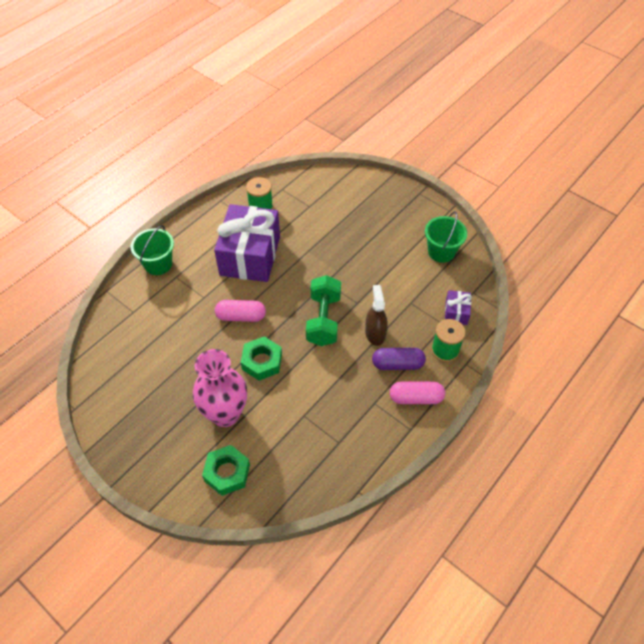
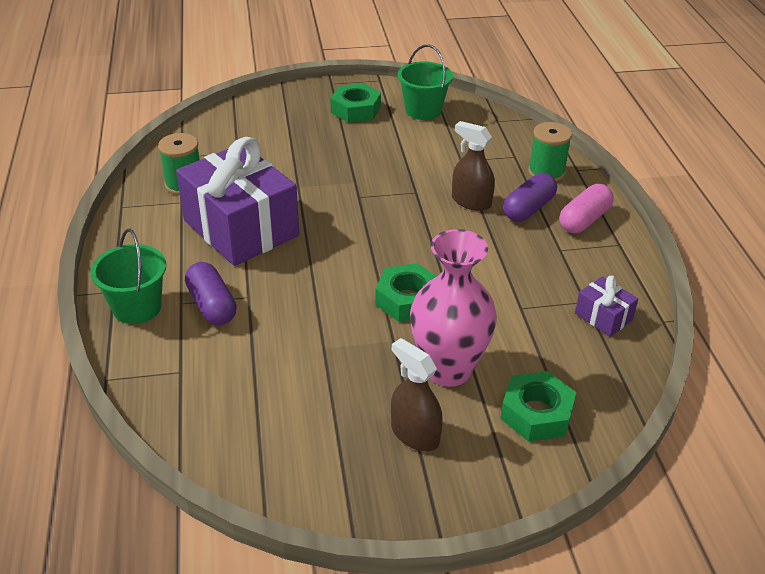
camera: 50 degrees left, 15 degrees down
(169, 429) = (415, 434): none -> brown spray bottle
(184, 289) = (212, 305): none -> purple capsule
(241, 316) = (320, 281): pink capsule -> none
(323, 320) = (408, 225): green dumbbell -> none
(405, 222) = (355, 110): none -> green nut
(456, 312) = (509, 142): purple gift -> purple gift (603, 317)

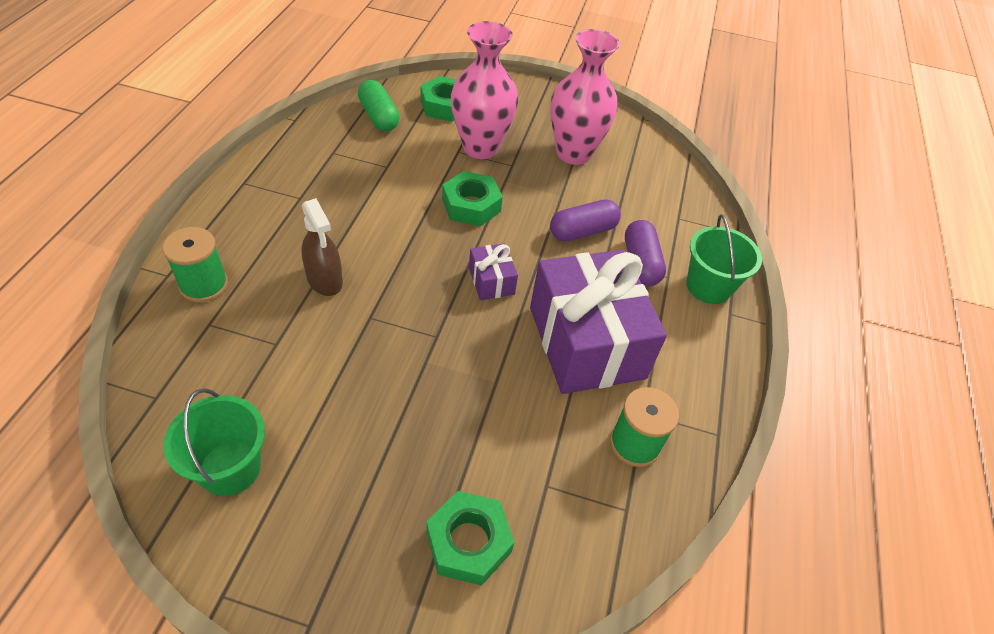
camera: 160 degrees left, 10 degrees up
(336, 409) = (573, 153): none -> pink vase
(355, 110) = (324, 517): green nut -> green nut (468, 542)
(415, 434) = (531, 123): brown spray bottle -> none
(528, 209) = (278, 248): purple capsule -> purple capsule (582, 231)
(584, 220) = (242, 215): pink capsule -> none
(590, 362) = (379, 117): none -> green capsule
(603, 317) = (333, 137): purple gift -> purple gift (491, 281)

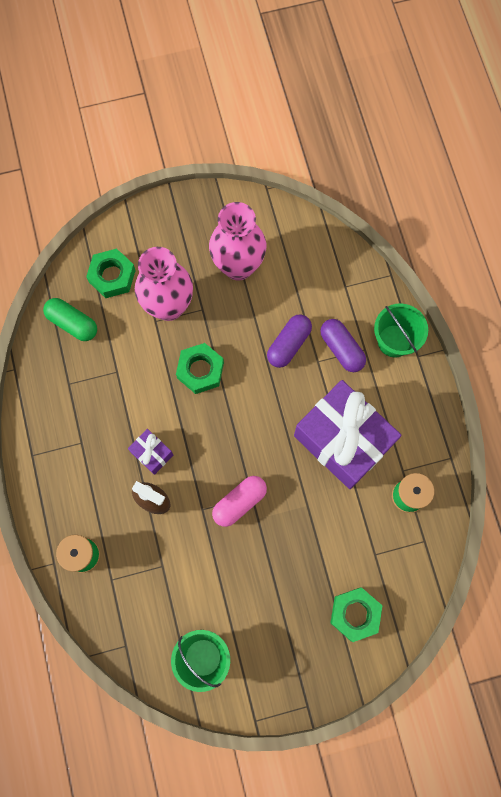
camera: 25 degrees left, 25 degrees up
(417, 334) = (239, 502): none -> pink capsule
(491, 281) = (256, 430): purple gift -> purple gift (152, 453)

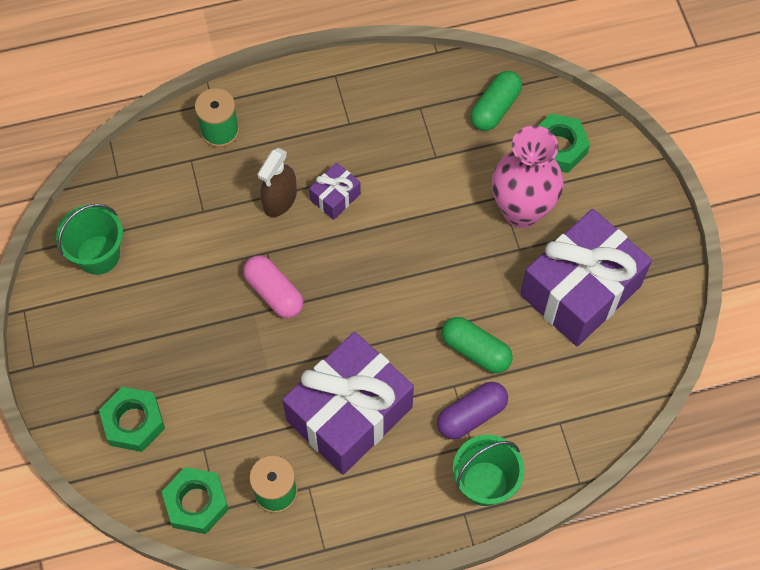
camera: 90 degrees right, 10 degrees down
(200, 370) = (439, 247): green nut -> green nut (196, 503)
(238, 266) = (580, 290): pink vase -> purple gift
(288, 344) = (475, 350): purple capsule -> green capsule

